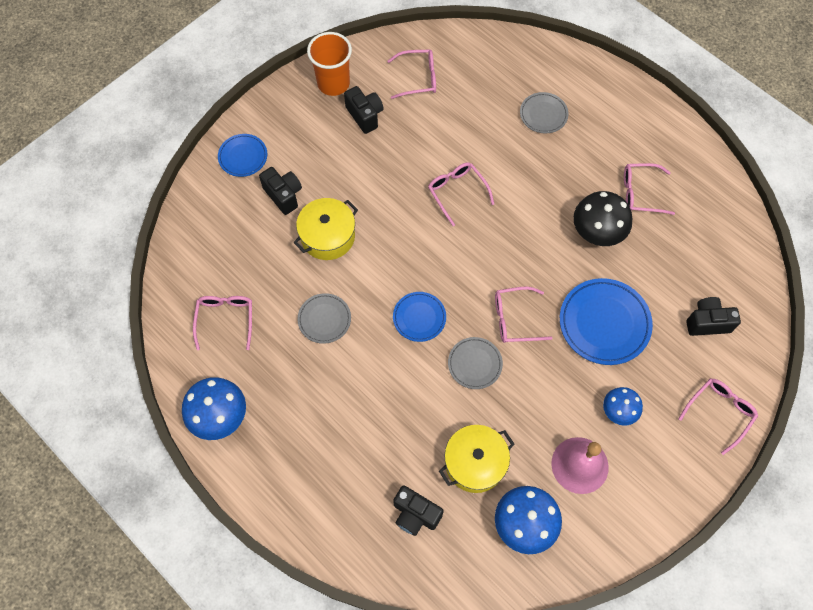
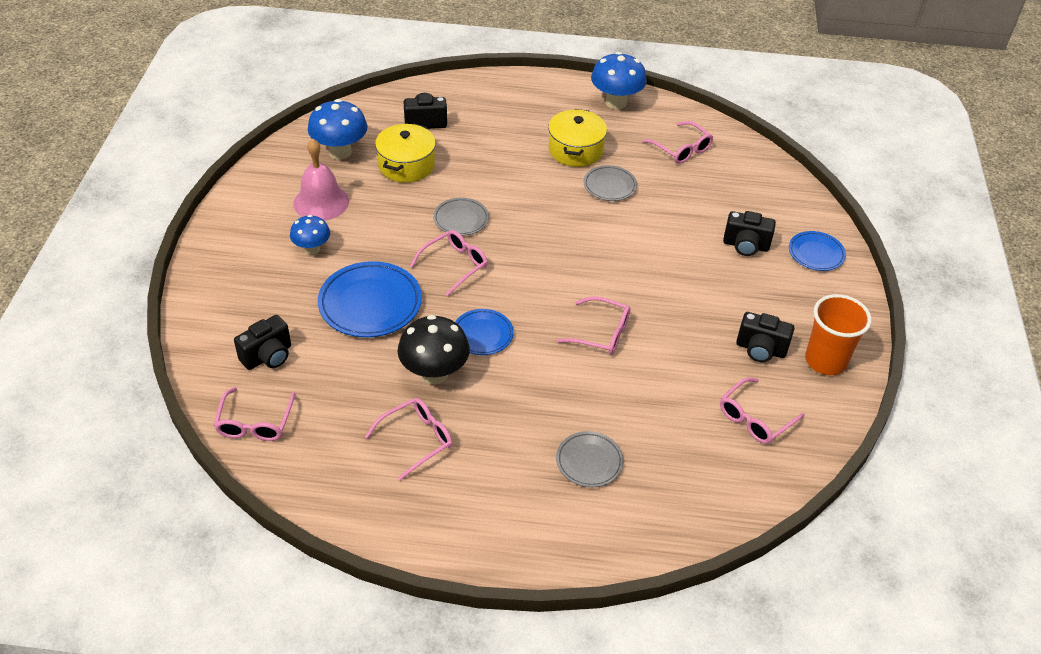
camera: 140 degrees right, 20 degrees down
(328, 236) = (673, 237): yellow pot -> yellow pot (575, 150)
(419, 318) = (536, 225): blue plate -> blue plate (482, 334)
(719, 412) = (217, 293): pink glasses -> pink glasses (255, 423)

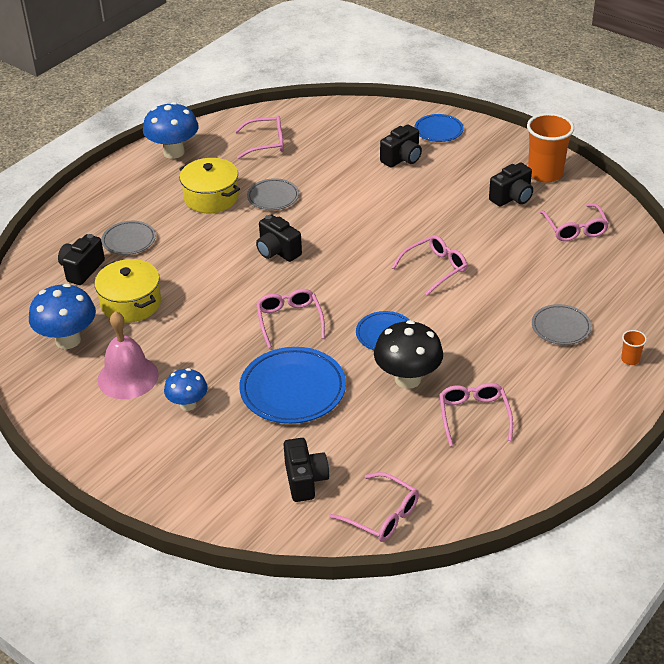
camera: 55 degrees left, 5 degrees down
(461, 219) = (235, 296): grey plate -> grey plate (129, 240)
(538, 220) = (277, 251): none -> black camera
(582, 537) = (630, 359): none -> orange cup

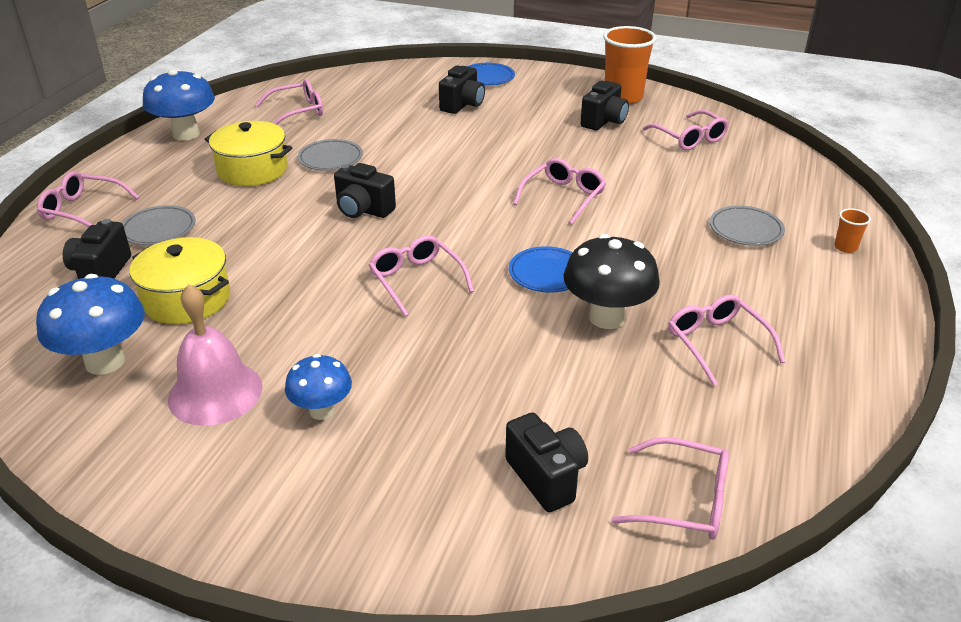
camera: 20 degrees left, 5 degrees down
(82, 213) = (82, 210): none -> pink glasses
(293, 390) = (464, 360): blue plate -> none

